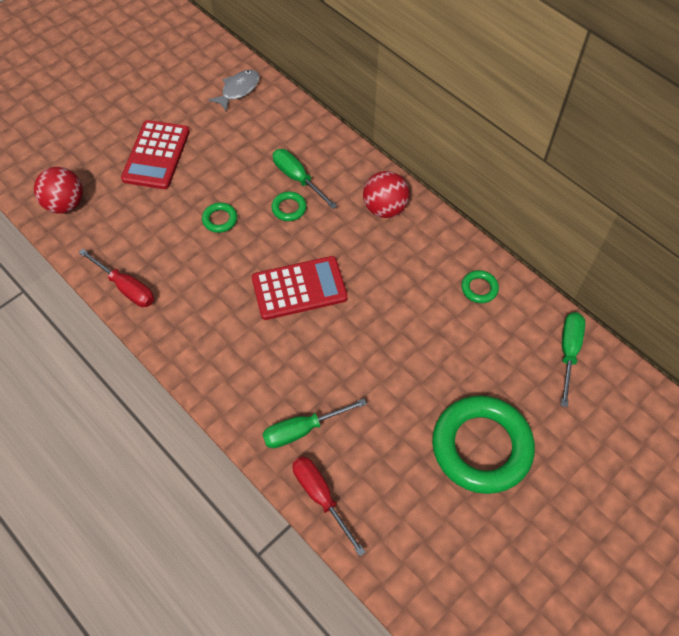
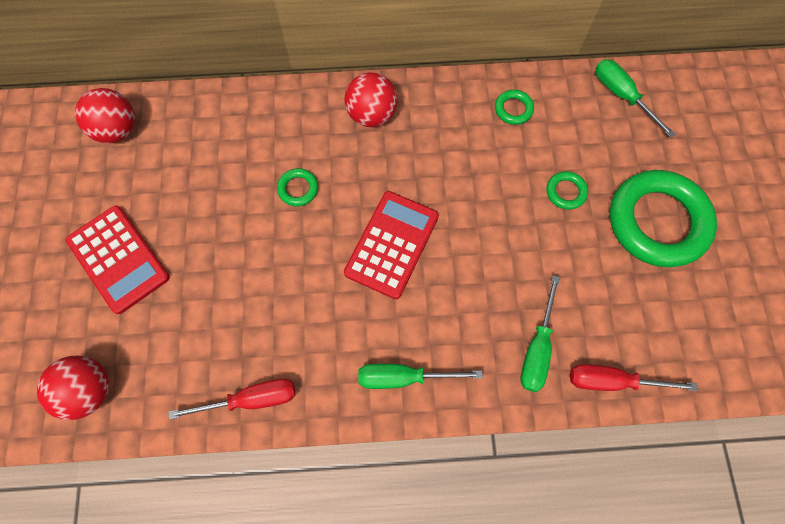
camera: 50 degrees left, 10 degrees up
(220, 219) = (253, 256): green ring -> green ring (565, 192)
(238, 90) = (117, 130): grey fish -> red ball
(297, 178) = (272, 157): green screwdriver -> green screwdriver (404, 377)

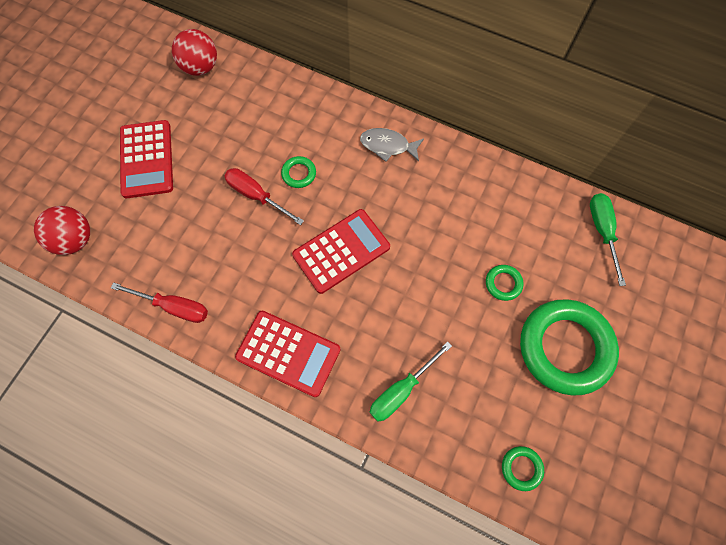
camera: 30 degrees right, 0 degrees up
(371, 115) = (388, 146): red ball -> grey fish
(404, 377) = (288, 353): green screwdriver -> red calculator
(513, 109) = (502, 196): green ring -> green ring (521, 468)
(612, 381) = (444, 450): red screwdriver -> red screwdriver (256, 196)

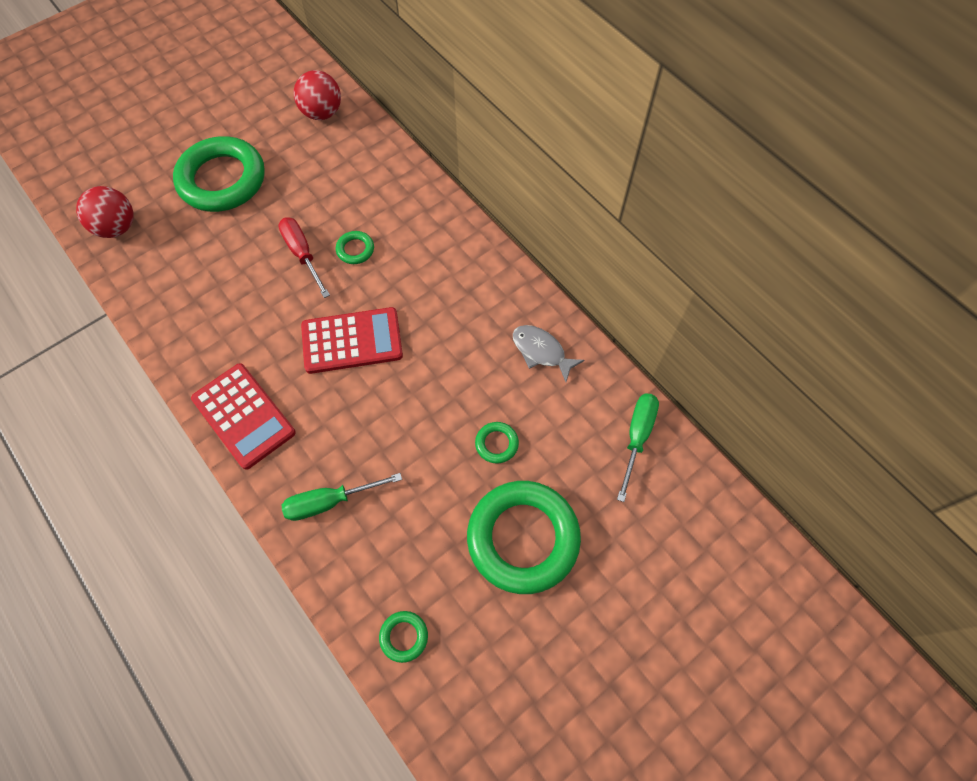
camera: 25 degrees right, 5 degrees down
(146, 159) = (222, 180): red calculator -> green ring
(174, 307) = (166, 325): red screwdriver -> none
(388, 146) = (459, 257): grey fish -> grey fish (541, 351)

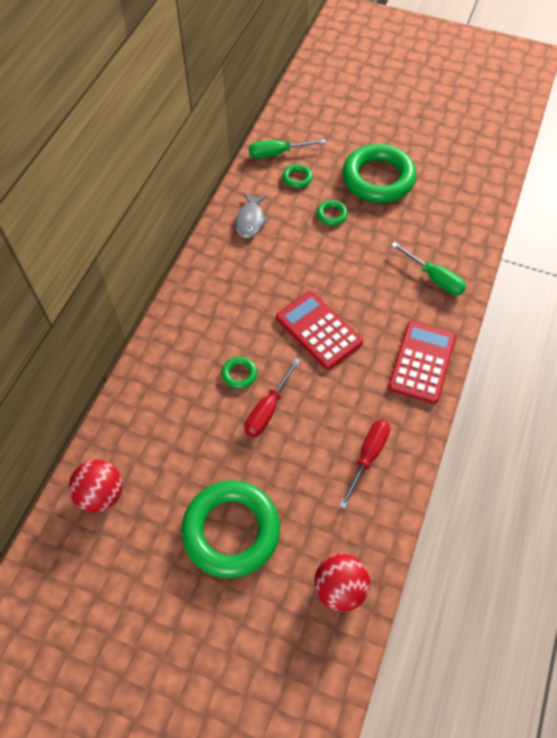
camera: 120 degrees left, 5 degrees down
(195, 308) = (368, 456): none -> red screwdriver
(404, 636) = (472, 204): green ring -> green ring (297, 178)

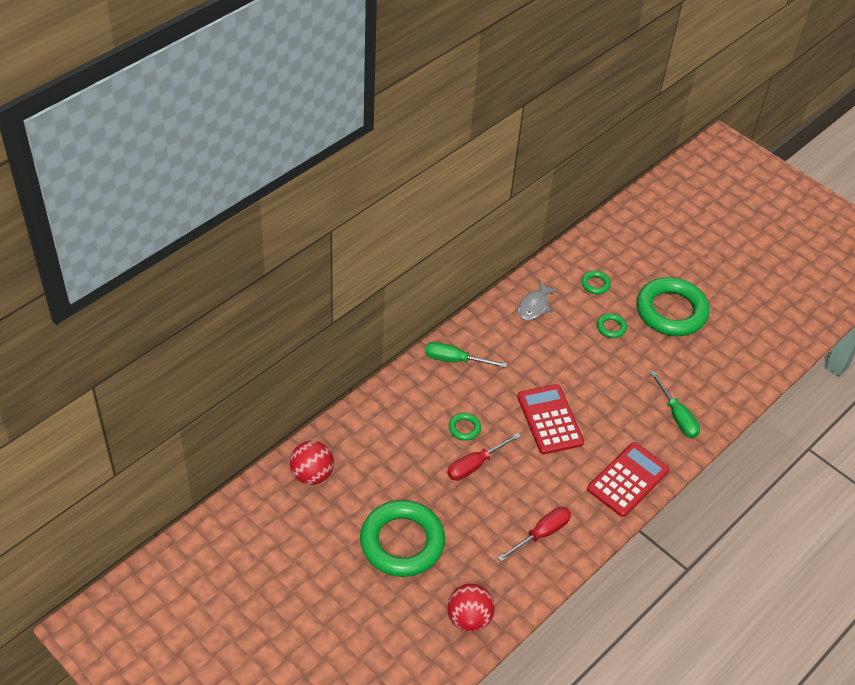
camera: 20 degrees right, 10 degrees down
(277, 153) = (588, 256): green screwdriver -> green screwdriver (455, 360)

